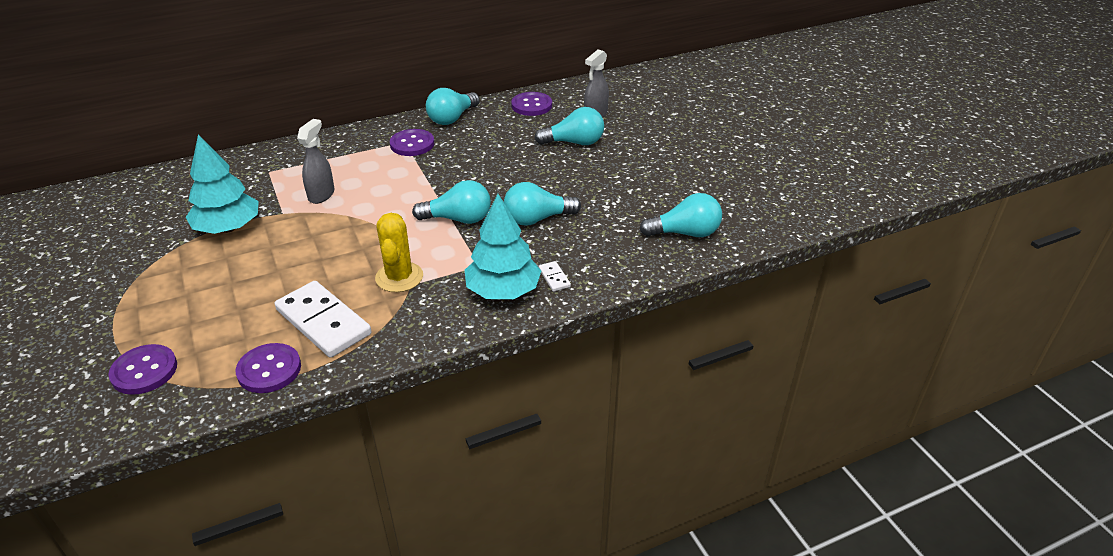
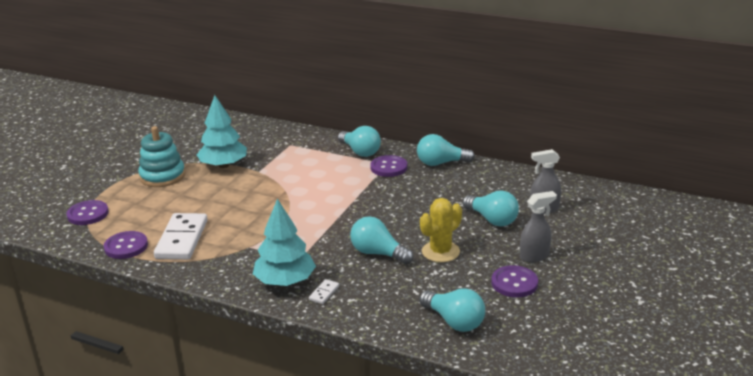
camera: 50 degrees right, 10 degrees down
(169, 278) = (162, 176): none -> turquoise stacking toy
(321, 195) = (292, 171): grey spray bottle -> grey spray bottle (534, 256)
(399, 277) = (251, 239): yellow cactus -> yellow cactus (440, 252)
(458, 219) = (335, 226): turquoise light bulb -> turquoise light bulb (360, 152)
(531, 105) = (509, 180): purple button -> purple button (514, 283)

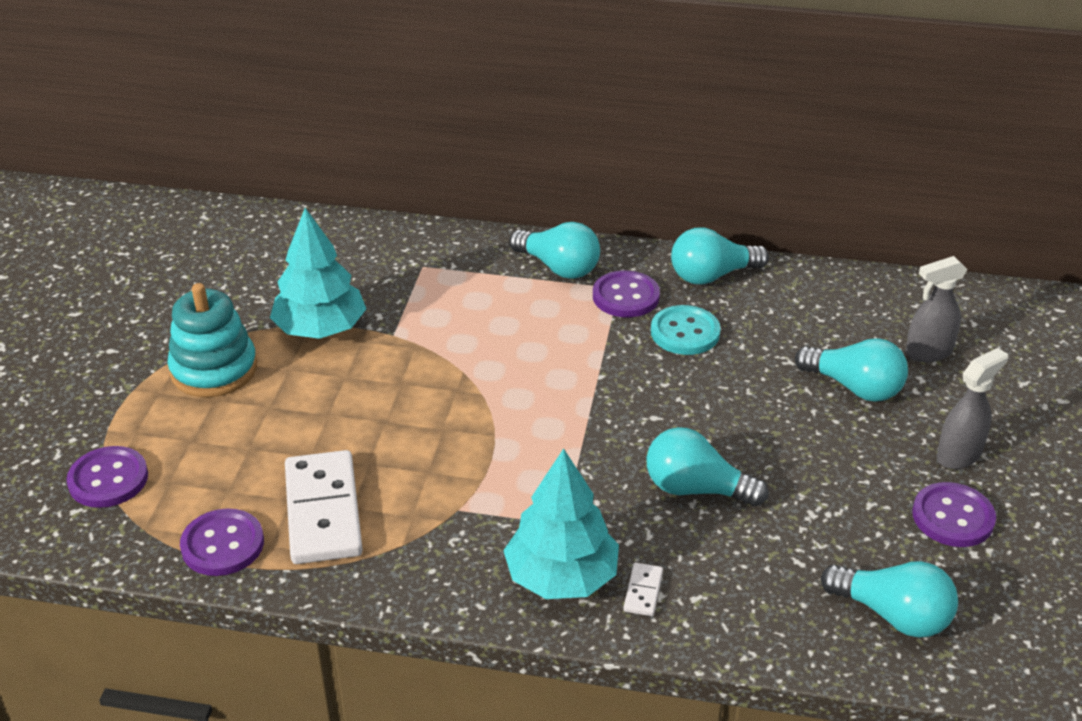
camera: 15 degrees left, 10 degrees up
(411, 186) = (685, 332): none -> turquoise button
(440, 252) = (801, 469): yellow cactus -> none

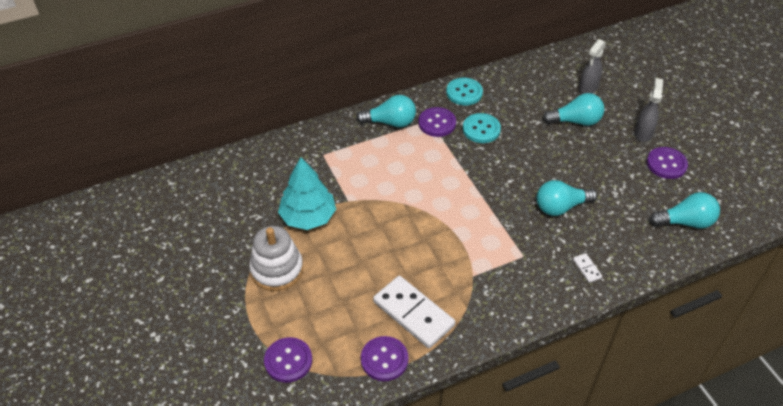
camera: 35 degrees left, 10 degrees up
(214, 370) = (277, 269): turquoise stacking toy -> white stacking toy
(561, 577) = (548, 282): turquoise tree -> none
(712, 275) = (464, 93): turquoise light bulb -> turquoise button

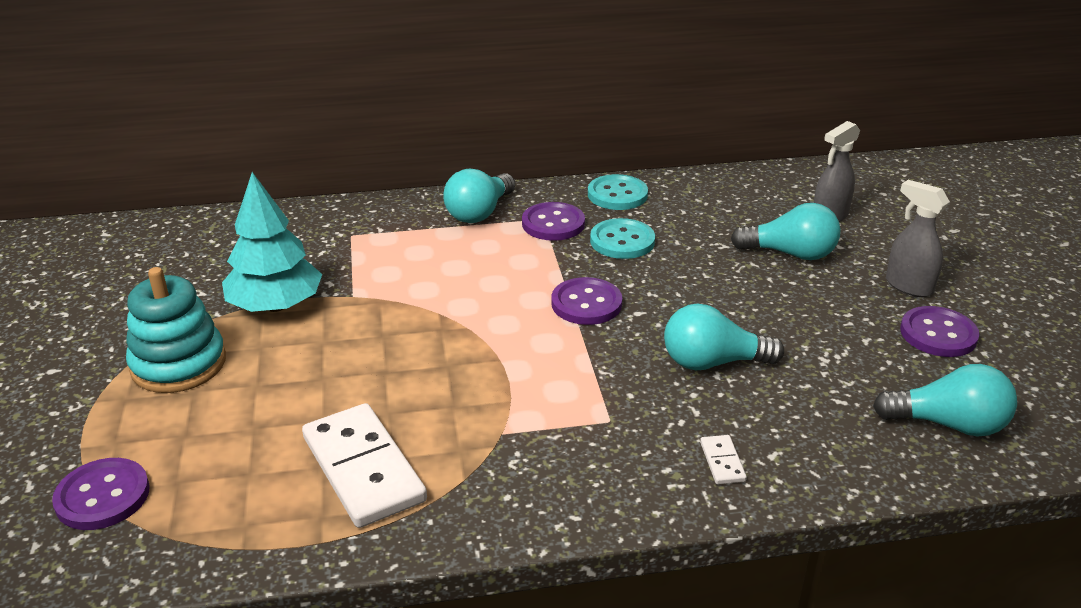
camera: 15 degrees right, 15 degrees down
(277, 269) = (178, 364): white stacking toy -> turquoise stacking toy
(384, 359) = (268, 529): purple button -> purple button (586, 304)
(390, 122) = (479, 213): turquoise light bulb -> turquoise light bulb turned 105 degrees clockwise
(643, 133) = (908, 286): grey spray bottle -> grey spray bottle turned 75 degrees counterclockwise

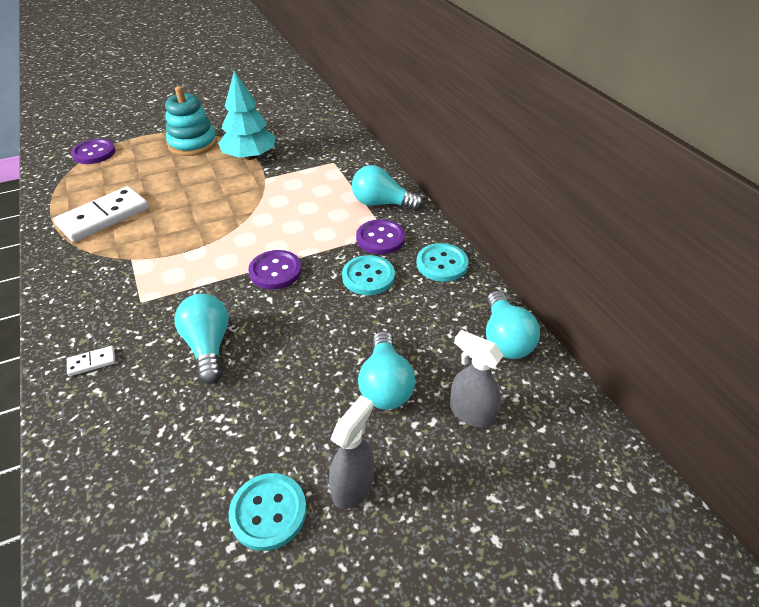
camera: 75 degrees right, 10 degrees up
(938, 334) = (268, 512): purple button -> turquoise button
(948, 424) = (124, 515): turquoise light bulb -> turquoise light bulb (505, 339)

